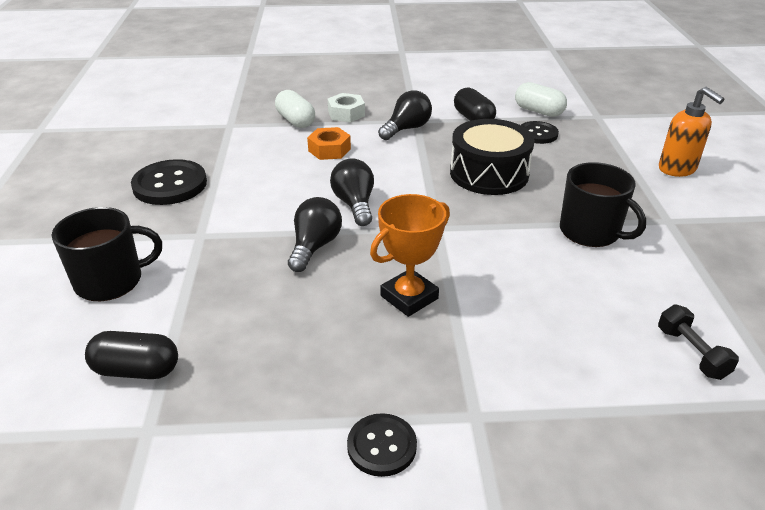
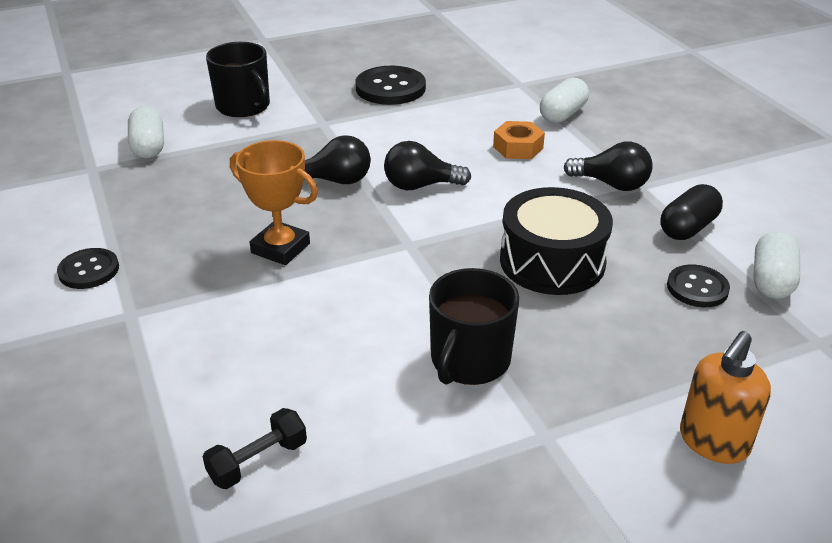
camera: 70 degrees right, 0 degrees up
(136, 370) = (148, 147): black capsule -> white capsule
(346, 113) = (609, 139): white nut -> none
(355, 204) = (420, 186): black light bulb -> black light bulb turned 150 degrees counterclockwise

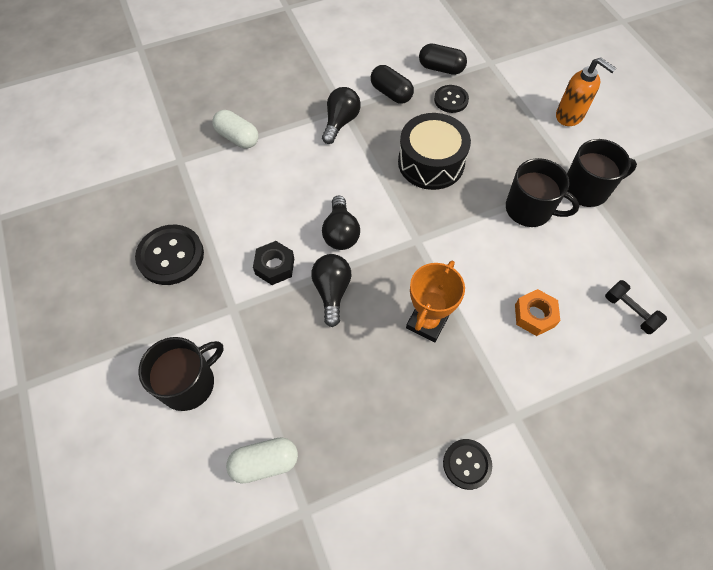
camera: 90 degrees left, 25 degrees up
(373, 144) = (274, 266): none -> black nut
(518, 147) = (287, 169): orange nut -> orange nut (534, 315)
(522, 442) = (586, 189): none -> black mug
(771, 280) = (441, 68): white capsule -> black capsule

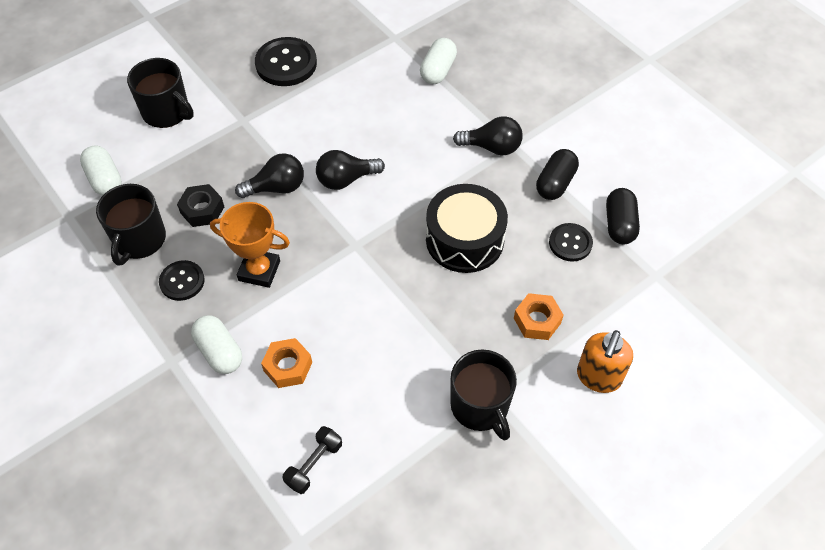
camera: 75 degrees right, 5 degrees down
(274, 266) = (294, 138): black nut -> black nut (202, 210)
(467, 464) = (119, 326): black button -> black button (182, 281)
(511, 370) = (219, 352): none -> white capsule
(516, 137) = (537, 320): none -> orange nut
(529, 209) = (429, 346): black mug -> black mug (139, 240)

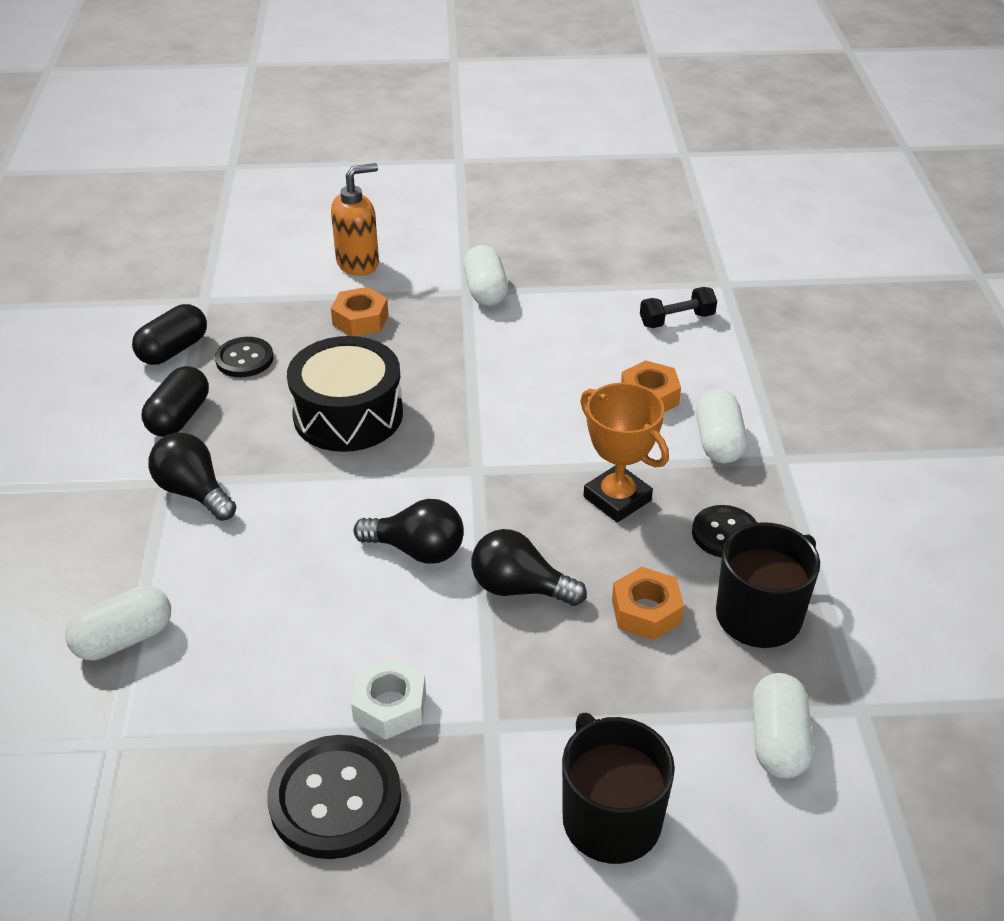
camera: 145 degrees left, 15 degrees down
(202, 210) = (646, 611): black nut -> orange nut
(294, 105) = (390, 706): none -> white nut
(480, 406) = (485, 291): black mug -> white capsule
(555, 183) = (179, 417): black capsule -> black capsule turned 45 degrees counterclockwise

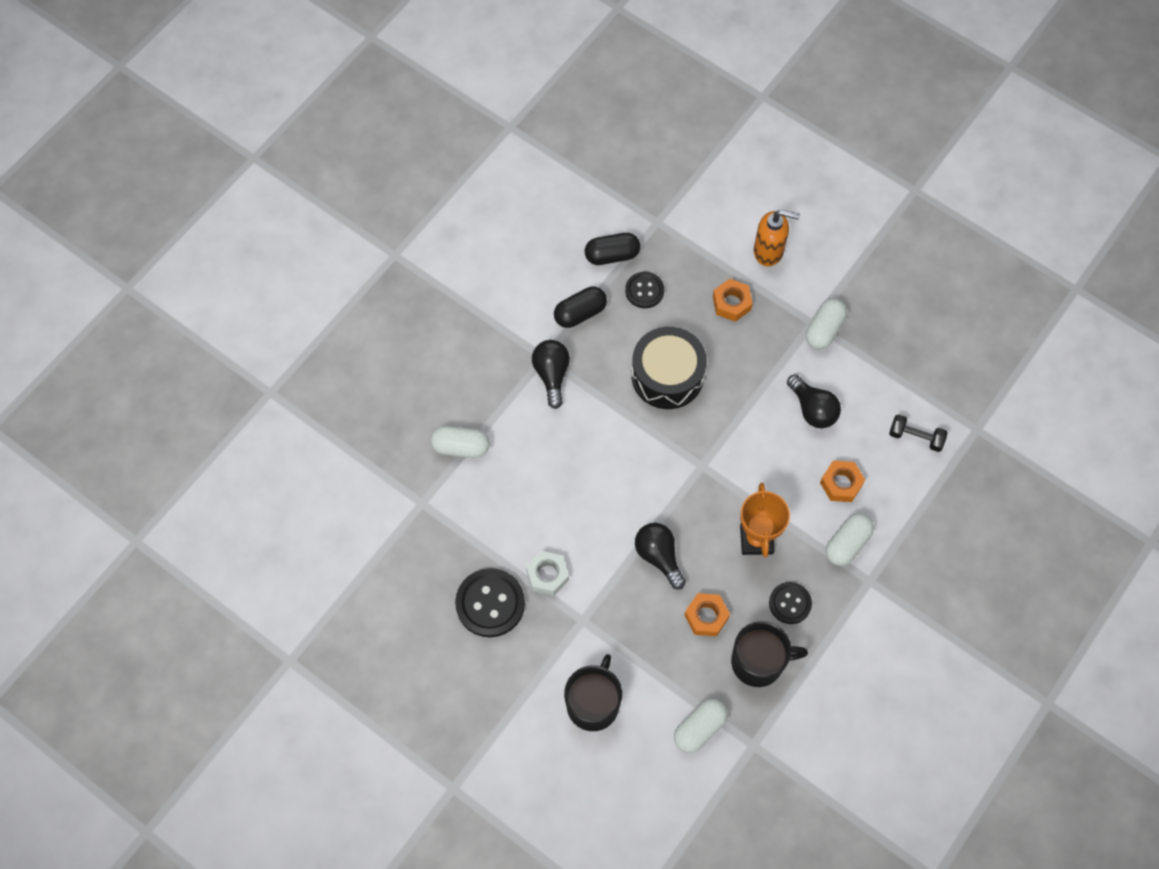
camera: 40 degrees right, 25 degrees up
(417, 550) = (629, 495): black light bulb -> black light bulb (812, 409)

